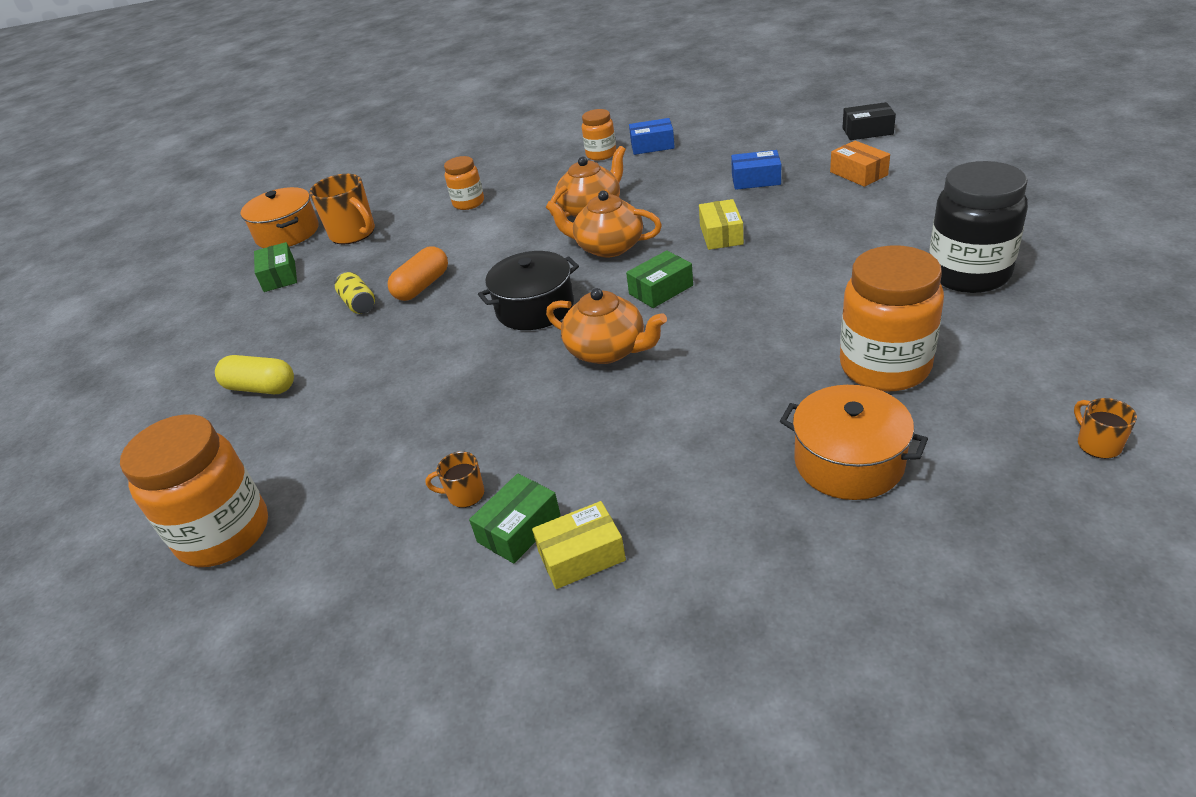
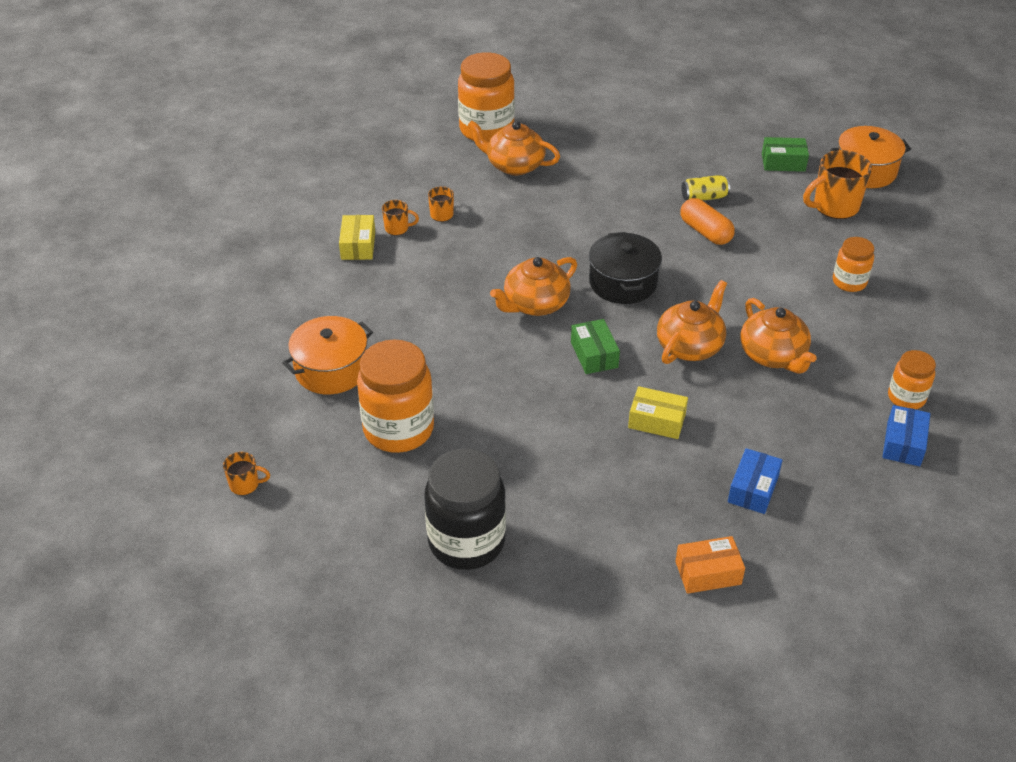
camera: 105 degrees right, 5 degrees up
(261, 388) = (622, 147): yellow capsule -> none
(321, 468) = (514, 165): none -> orange teapot
(519, 529) = (397, 228): green box -> orange mug
(867, 131) = (814, 639): black box -> none

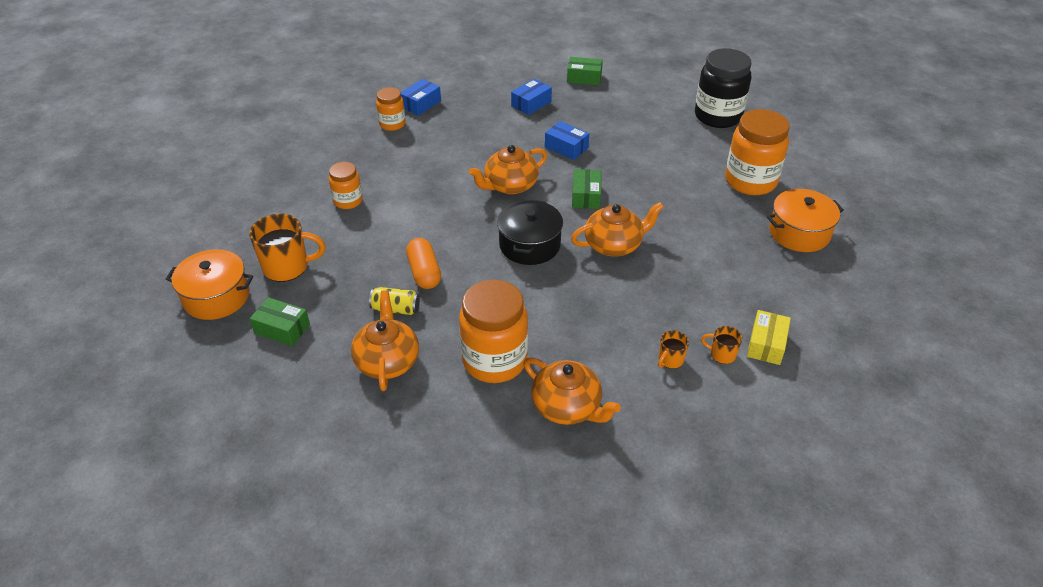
camera: 160 degrees left, 0 degrees up
(245, 485) = (863, 173): orange mug -> none
(486, 129) = (577, 478): orange jar -> orange jar (494, 361)
(656, 421) = (566, 147): yellow box -> blue box
(708, 573) = (584, 78): orange box -> green box
(773, 355) = (455, 166): orange teapot -> orange teapot (387, 361)

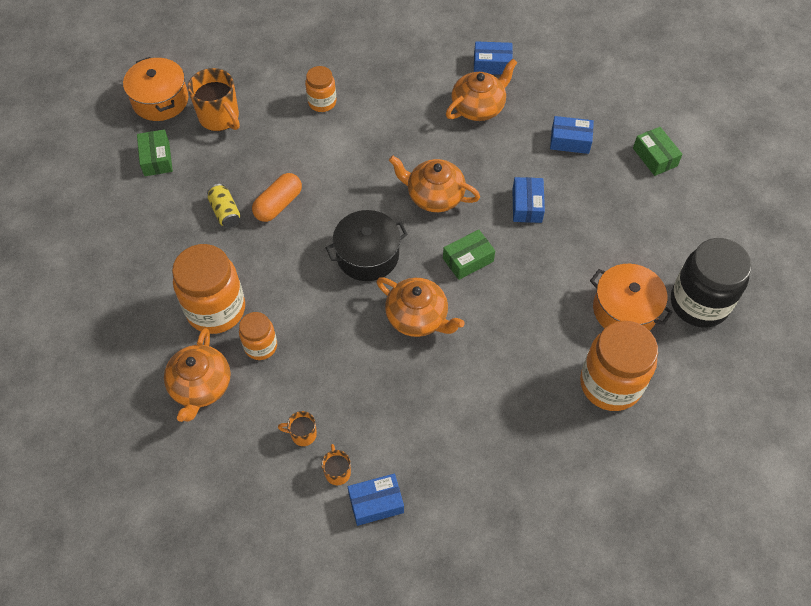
camera: 55 degrees right, 15 degrees up
(387, 361) = (169, 241): orange teapot -> orange teapot (479, 107)
(392, 124) = (445, 64): orange jar -> orange jar (260, 346)
(766, 344) = (376, 503): yellow box -> blue box
(799, 233) = (562, 464): orange pot -> orange pot (625, 310)

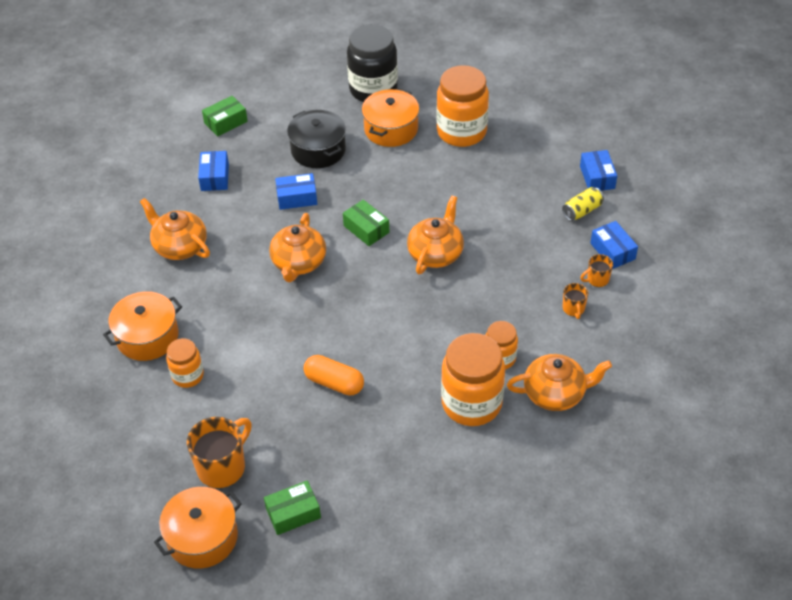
camera: 100 degrees left, 10 degrees down
(225, 212) = (353, 426): yellow can -> yellow can (582, 211)
(367, 255) = (379, 300): black pot -> black pot (318, 150)
(374, 78) = (147, 337): none -> orange pot
(492, 64) = (119, 244): blue box -> blue box (597, 177)

